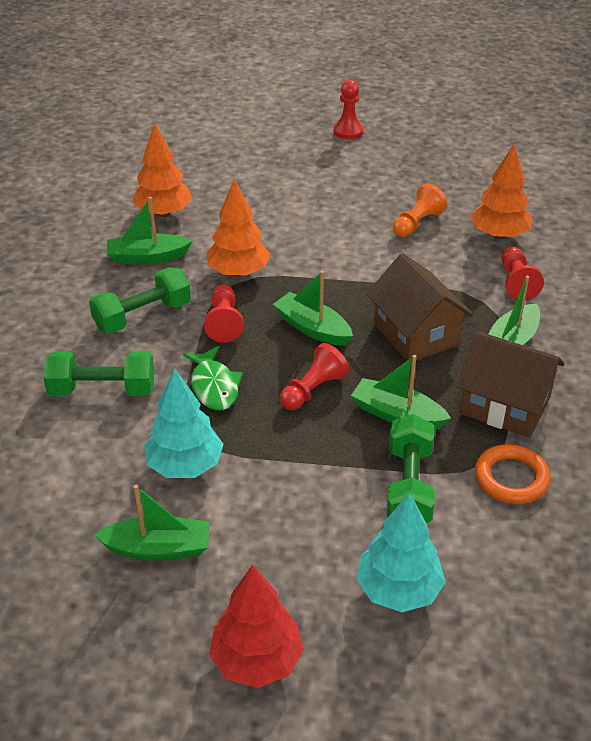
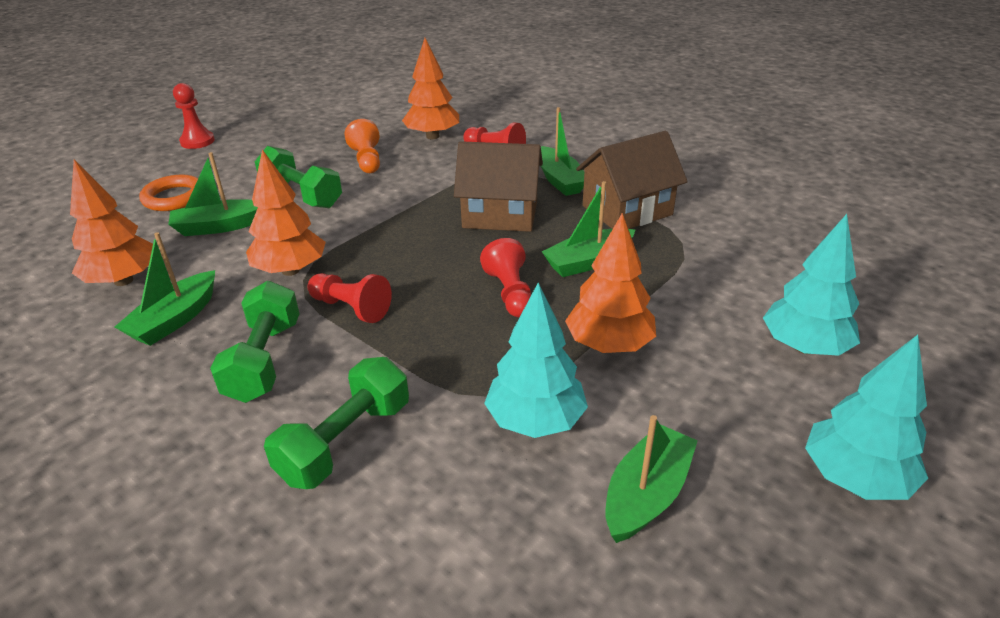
camera: 55 degrees left, 5 degrees down
(214, 386) = (437, 352): green fish -> none
(257, 660) = (855, 478): red tree -> turquoise tree
(297, 470) = (609, 345): none -> orange tree
(312, 328) = (427, 260): green boat -> green boat (220, 226)
(409, 486) = (681, 291): green dumbbell -> green dumbbell (301, 195)
(511, 478) = (710, 240): orange ring -> orange ring (174, 198)

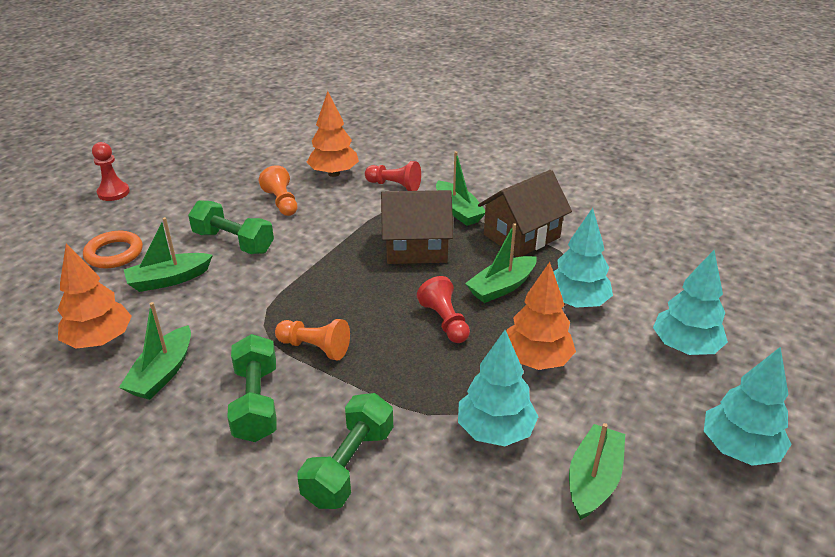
camera: 10 degrees left, 0 degrees up
(290, 270) = (249, 317): orange tree -> none
(351, 308) = (315, 348): red pawn -> orange pawn
(675, 285) = (576, 302): none -> turquoise tree

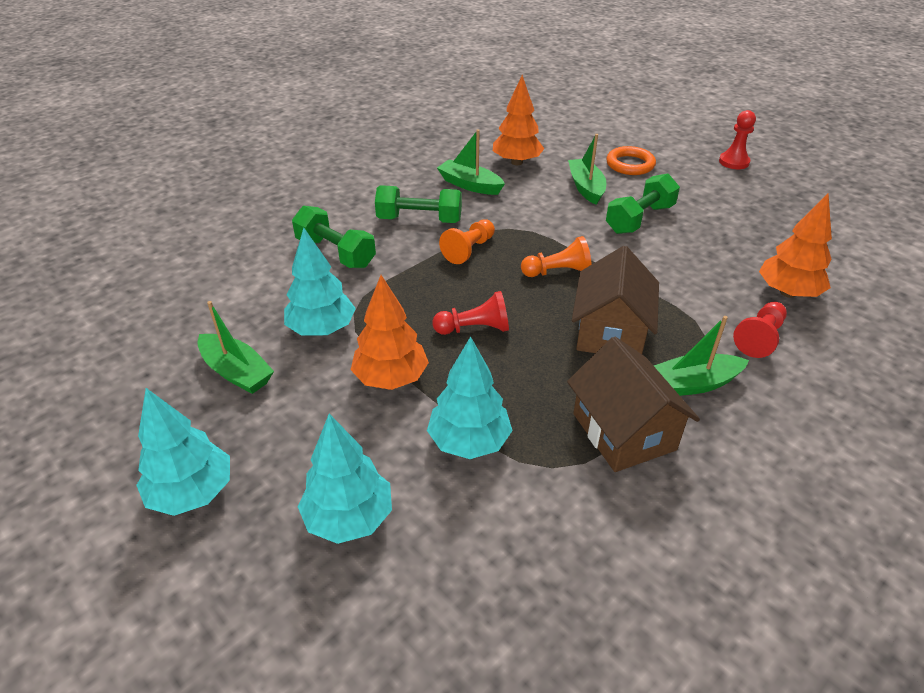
camera: 105 degrees right, 5 degrees up
(281, 202) = (716, 250): orange pawn -> orange pawn (557, 272)
(501, 287) = (518, 384): green boat -> none

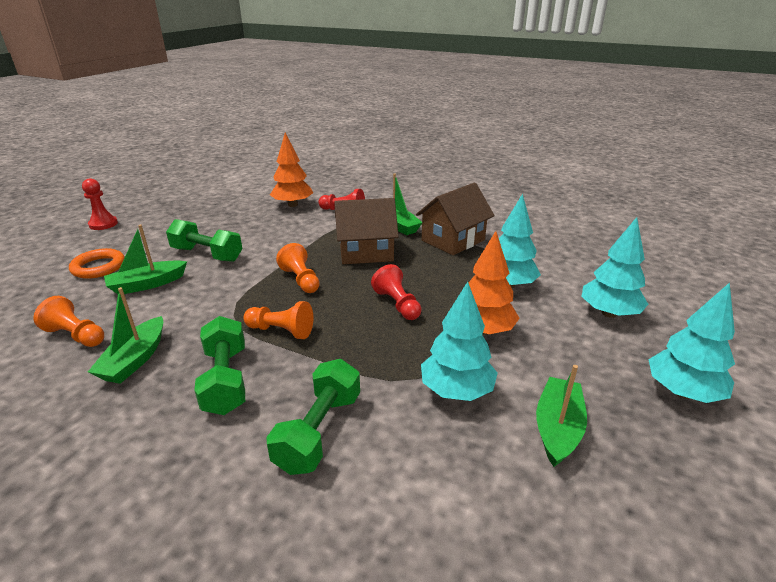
camera: 110 degrees left, 10 degrees down
(516, 162) = (76, 335): orange tree -> orange pawn

